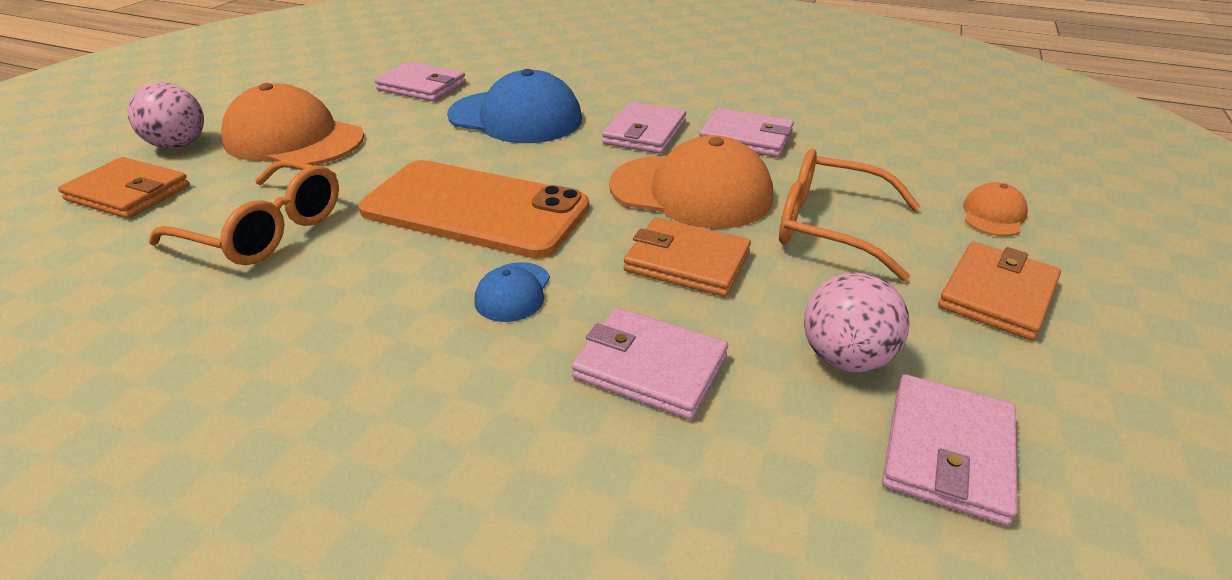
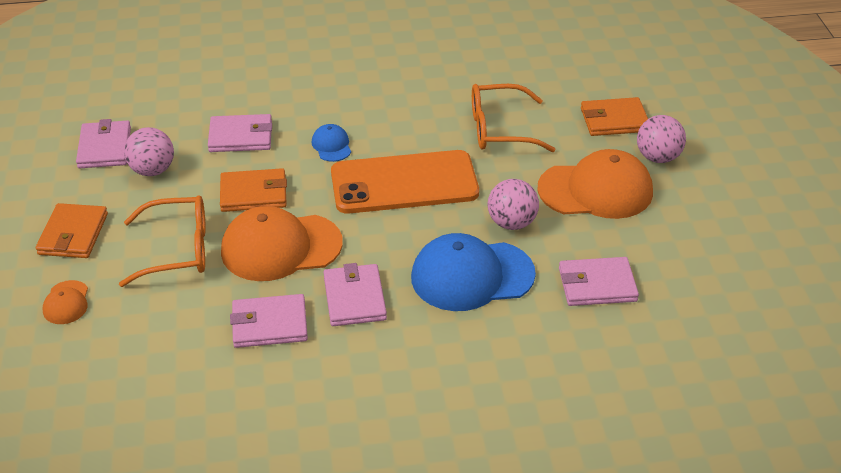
camera: 150 degrees right, 5 degrees up
(419, 140) = (511, 223): none -> pink ball

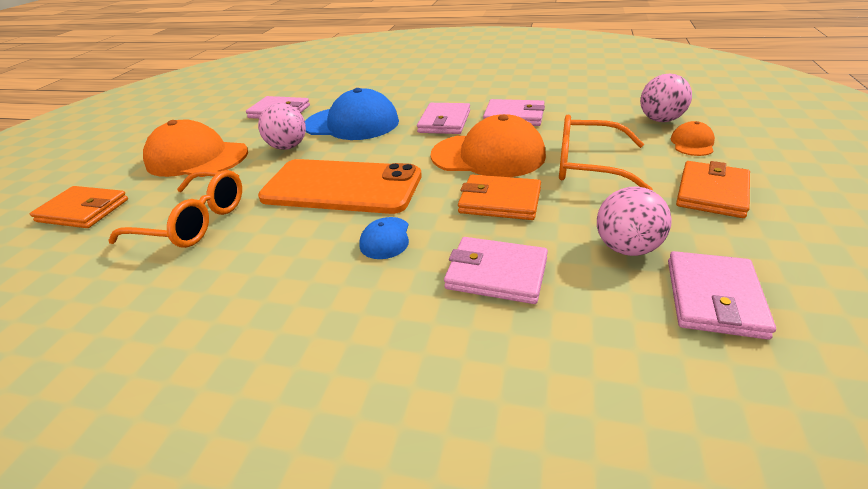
camera: 155 degrees left, 5 degrees down
(658, 157) = (112, 173): pink ball -> pink ball (660, 120)

